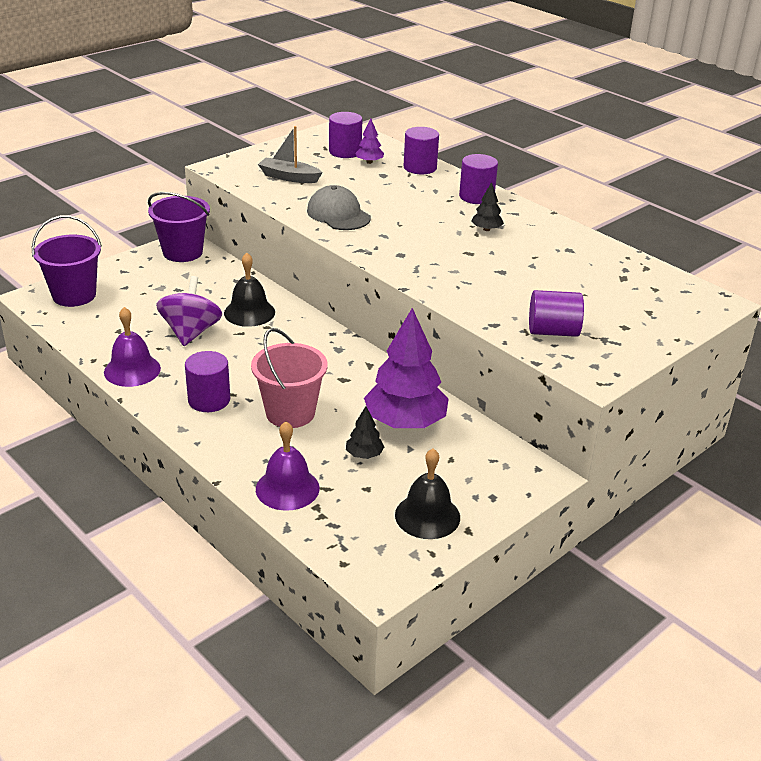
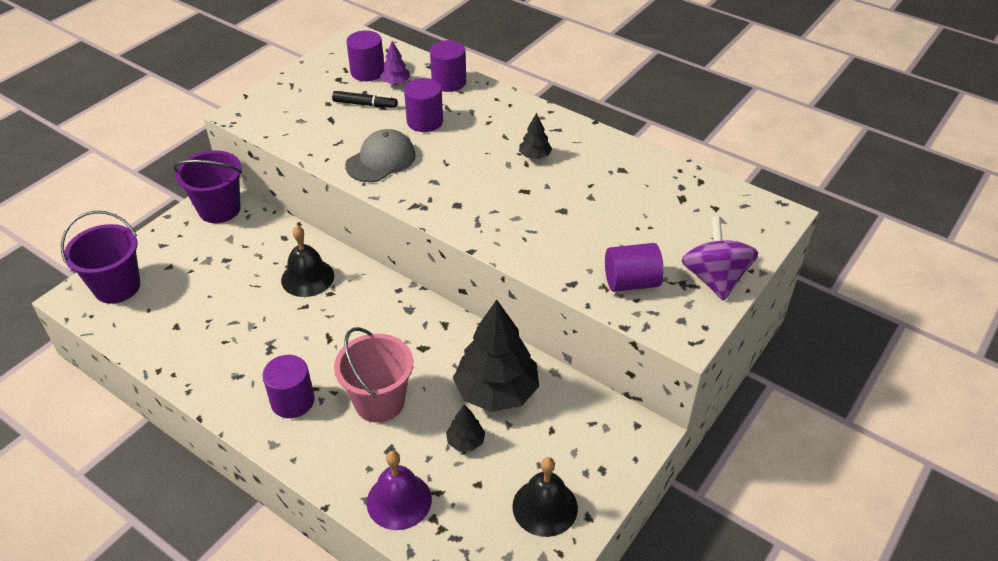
camera: 10 degrees left, 10 degrees up
(132, 370) = (203, 376): purple bell -> none
(191, 332) = (253, 315): purple spinning top -> purple spinning top (714, 279)
(289, 177) = (318, 117): grey boat -> none
(335, 174) = (365, 104): none -> black marker
(338, 214) = (381, 160): grey cap -> grey cap turned 90 degrees clockwise
(405, 422) = (497, 392): purple tree -> black tree
(476, 197) = (514, 113): purple cylinder -> purple cylinder (425, 121)

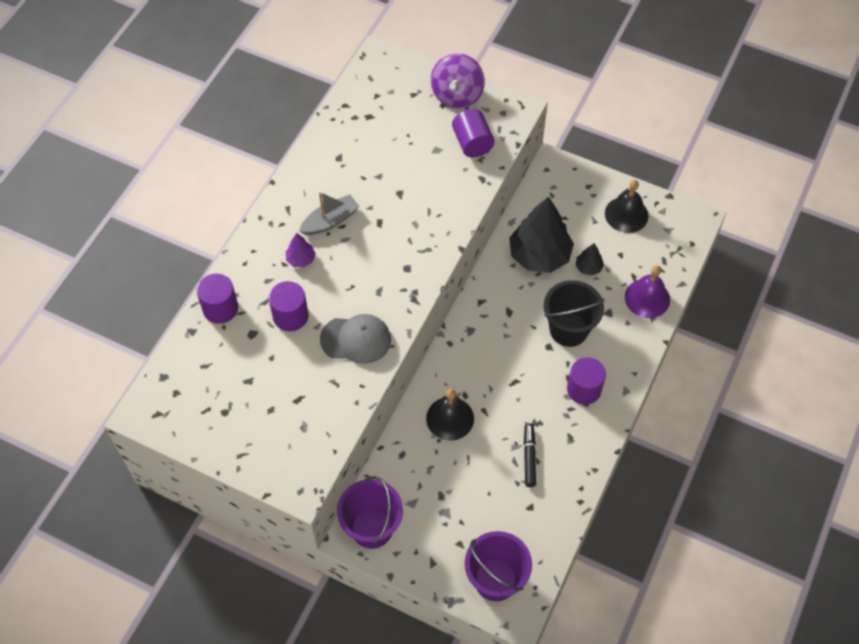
camera: 100 degrees left, 15 degrees up
(365, 104) = (268, 375): black marker -> black marker (529, 457)
(367, 72) = (209, 387): purple cylinder -> none
(379, 402) = (569, 329): pink bucket -> black bucket
(381, 160) = (356, 339): grey cap -> grey cap turned 150 degrees clockwise
(396, 82) = (226, 356): purple tree -> purple tree (301, 259)
(534, 156) = (330, 221): black tree -> grey boat
(714, 279) = (457, 95): purple spinning top -> purple spinning top turned 60 degrees counterclockwise

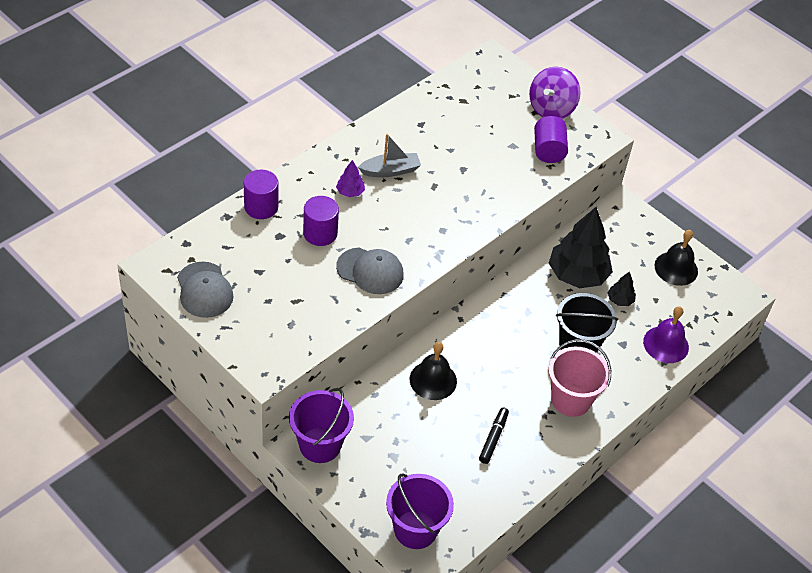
camera: 15 degrees right, 10 degrees down
(203, 422) = (204, 290): none -> grey cap
(584, 389) = (571, 400): purple cylinder -> pink bucket

